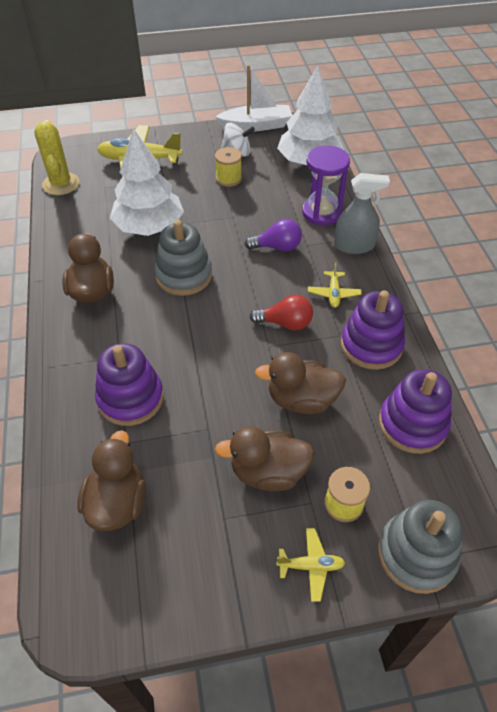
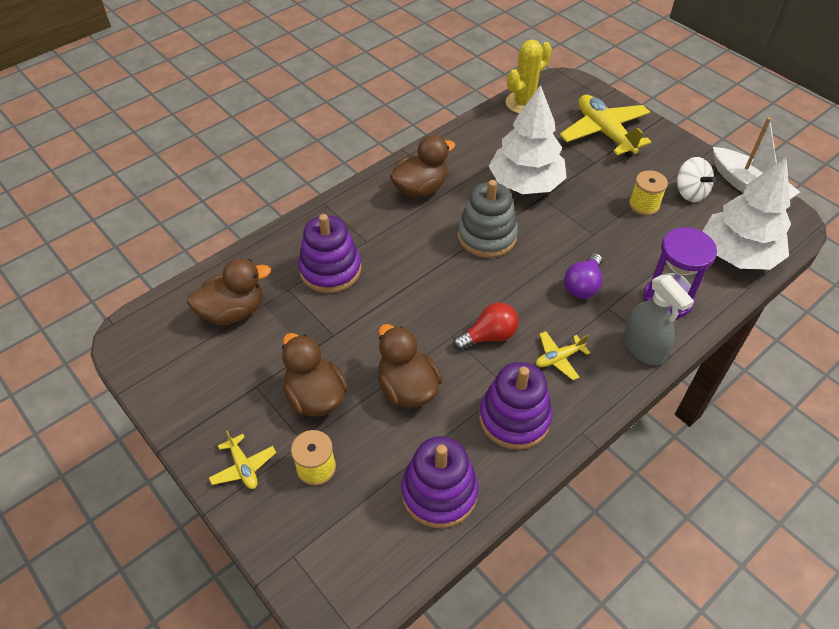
camera: 60 degrees right, 0 degrees up
(277, 247) = (583, 285): purple light bulb -> purple light bulb turned 60 degrees clockwise
(285, 323) = (489, 336): red light bulb -> red light bulb turned 90 degrees counterclockwise
(416, 554) = (295, 547): grey stacking toy -> none

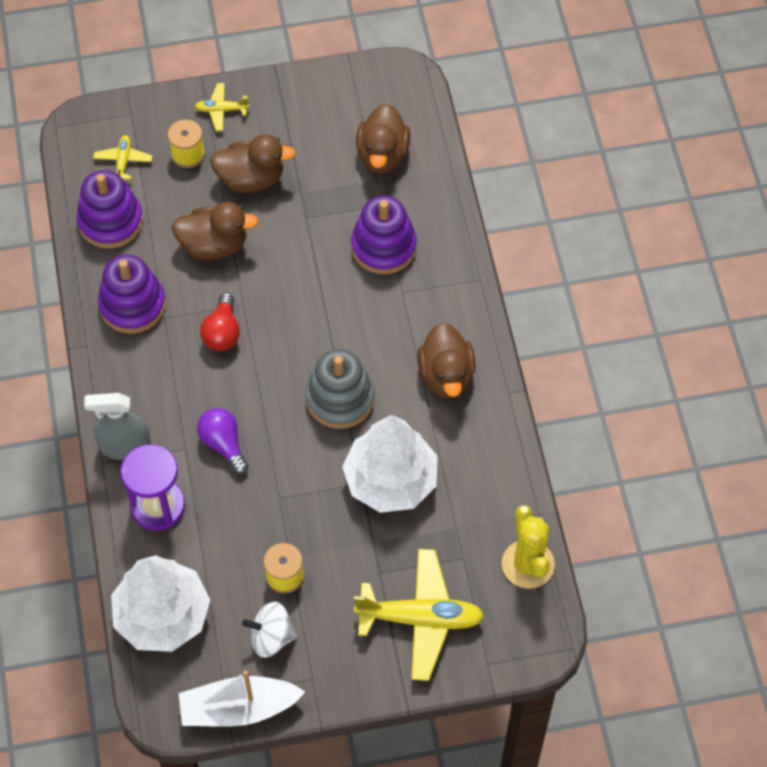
camera: 120 degrees right, 10 degrees up
(559, 358) = (162, 372): yellow plane -> yellow plane (123, 161)

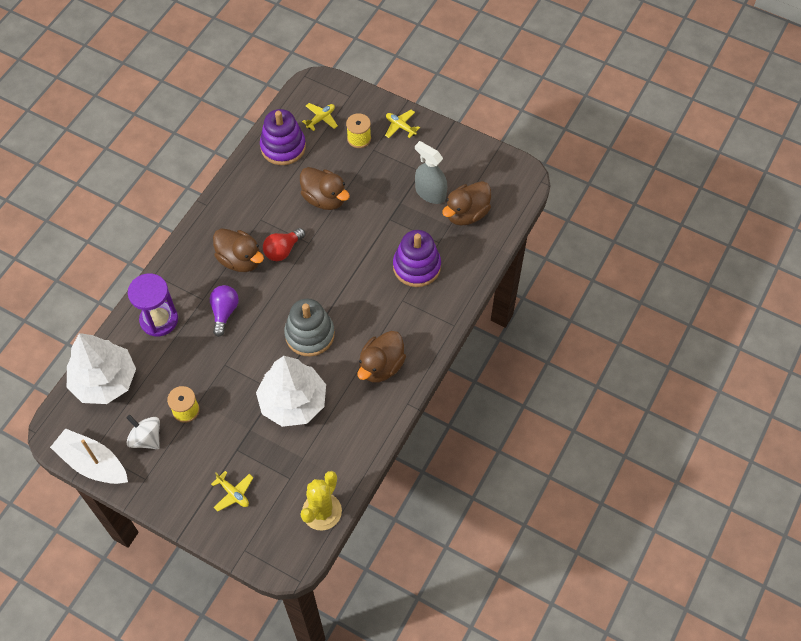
camera: 40 degrees right, 0 degrees up
(125, 446) = (174, 274): grey spray bottle -> grey spray bottle (430, 193)
(132, 305) = (251, 200): purple stacking toy -> none
(251, 179) = (380, 176): brown duck -> brown duck (240, 260)
(420, 618) = (233, 493): yellow plane -> yellow plane, size x0.48

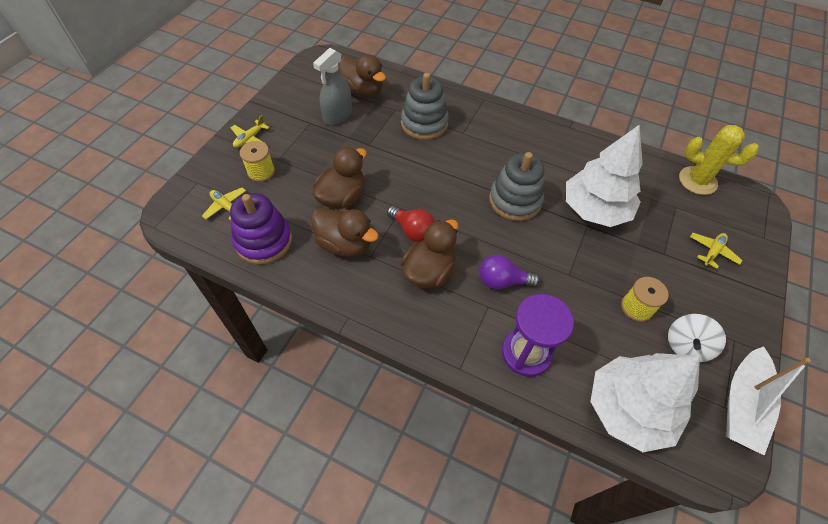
camera: 95 degrees left, 5 degrees down
(381, 366) = (537, 145): brown duck -> brown duck (345, 244)
(416, 266) = (424, 123): purple stacking toy -> grey stacking toy

